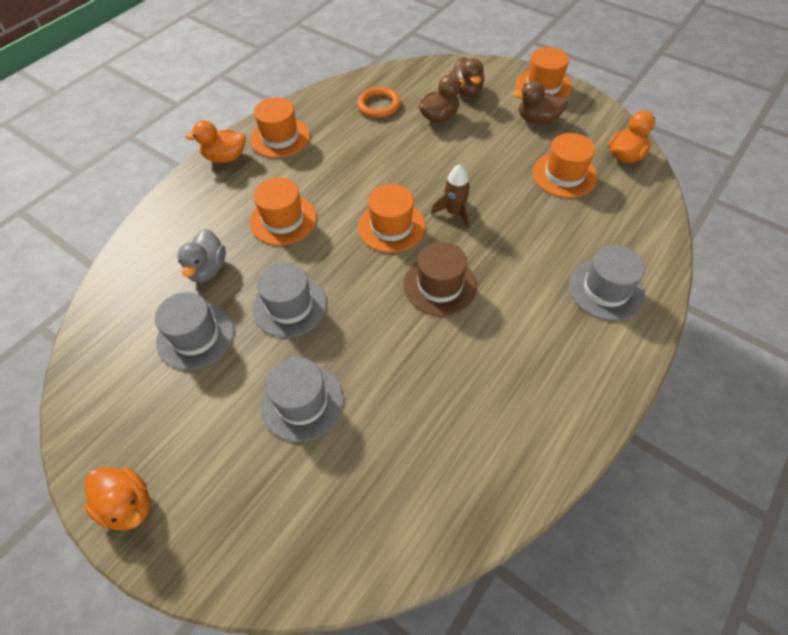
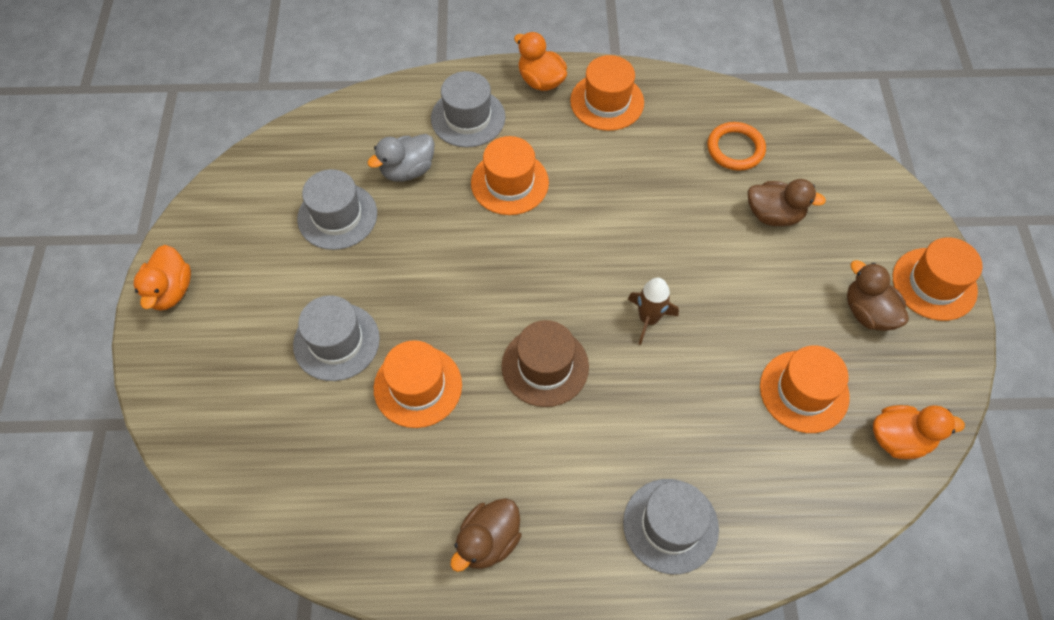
camera: 50 degrees right, 5 degrees up
(290, 305) = (421, 260): grey hat -> grey hat (468, 118)
(391, 226) = (580, 276): orange hat -> orange hat (418, 386)
(466, 91) = (843, 212): brown duck -> brown duck (488, 541)

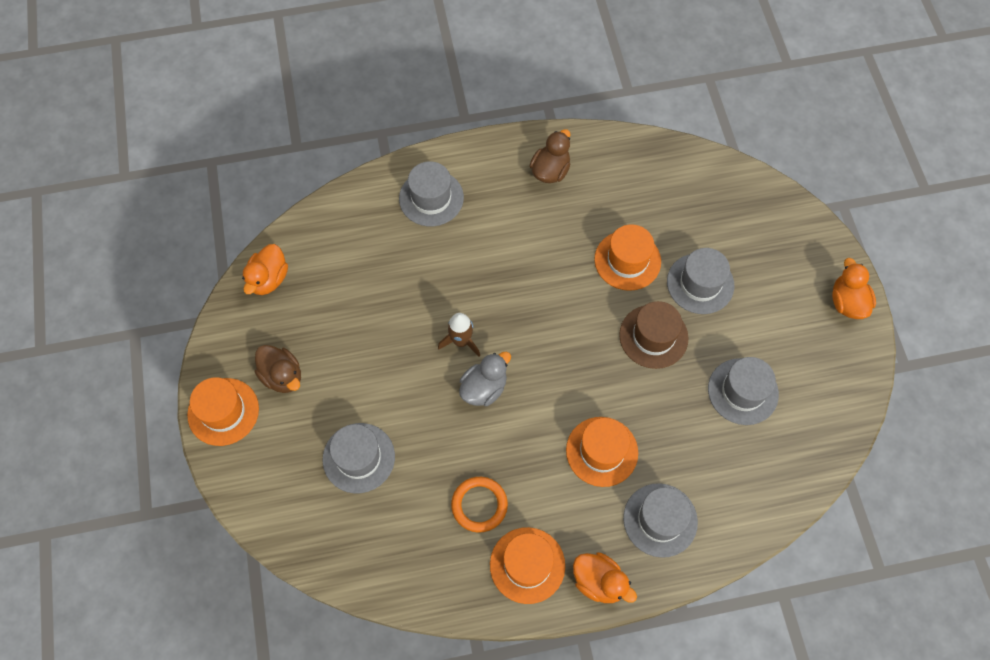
camera: 170 degrees right, 5 degrees up
(407, 170) = (698, 449): grey duck -> grey duck (484, 388)
(545, 366) = (536, 290): brown hat -> brown hat (653, 336)
(735, 149) = (395, 527): orange ring -> orange ring (479, 505)
(774, 215) = (358, 458): brown duck -> grey hat
(804, 391) = (337, 303): orange hat -> none
(899, 439) = (268, 279): orange duck -> orange duck turned 60 degrees counterclockwise

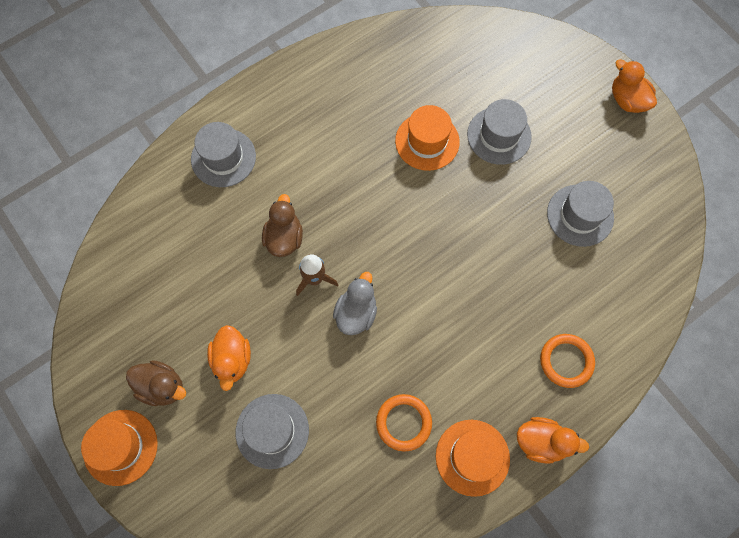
camera: 25 degrees left, 5 degrees up
(268, 279) = (104, 299): orange duck -> orange duck (232, 360)
(550, 171) = (320, 88): brown duck -> brown duck (284, 238)
(602, 451) = (487, 323): orange hat -> none
(653, 336) = (482, 200): brown hat -> none
(660, 520) = (566, 361): grey hat -> orange ring

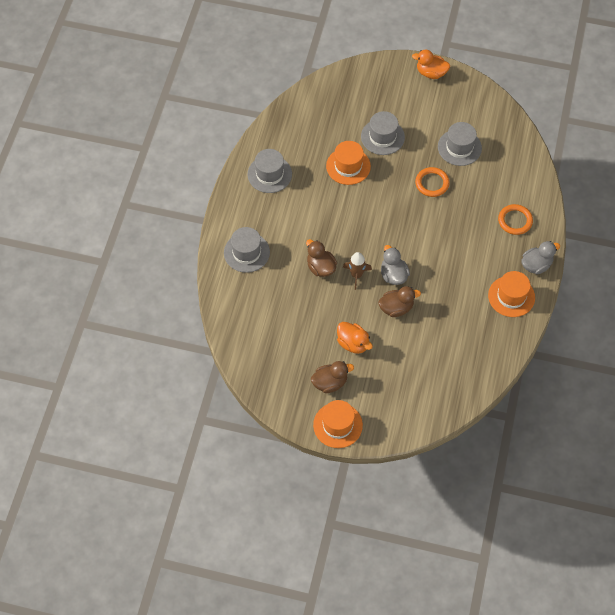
camera: 40 degrees left, 10 degrees down
(272, 431) = (405, 359): grey hat -> grey hat (269, 174)
(321, 357) = (396, 308): none -> brown duck
(403, 422) = (465, 306): orange ring -> orange ring (432, 183)
(541, 441) = (536, 265): orange duck -> grey duck

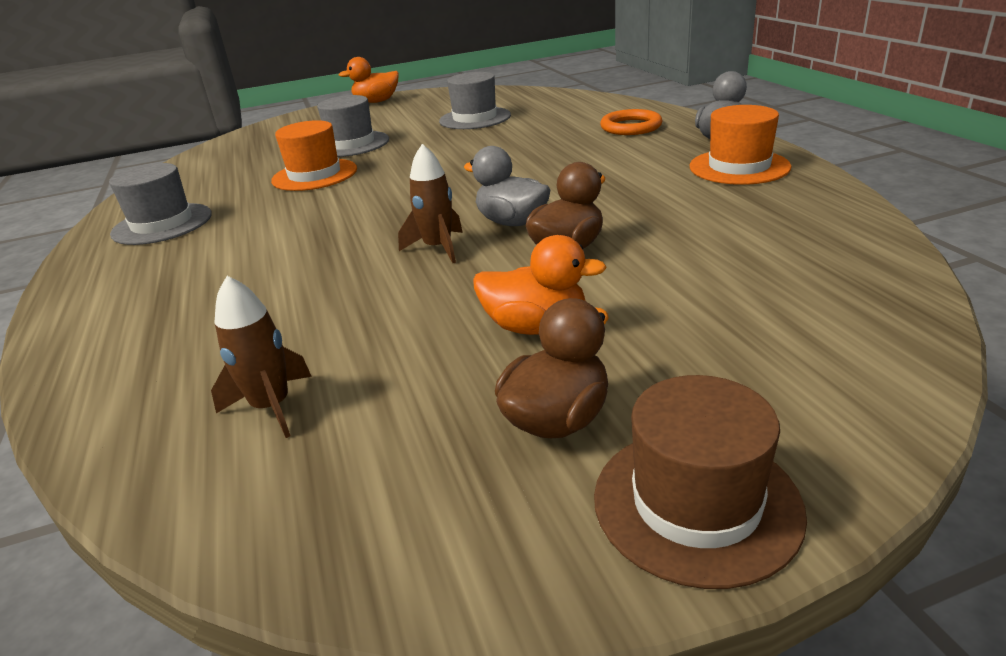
camera: 30 degrees left, 30 degrees down
(246, 252) = (147, 316): grey hat -> none
(266, 329) = (272, 407): none -> brown rocket
(320, 267) = (350, 268): brown duck -> none
(338, 425) = (696, 503): orange hat -> brown hat
(432, 183) = (469, 145): orange ring -> none

